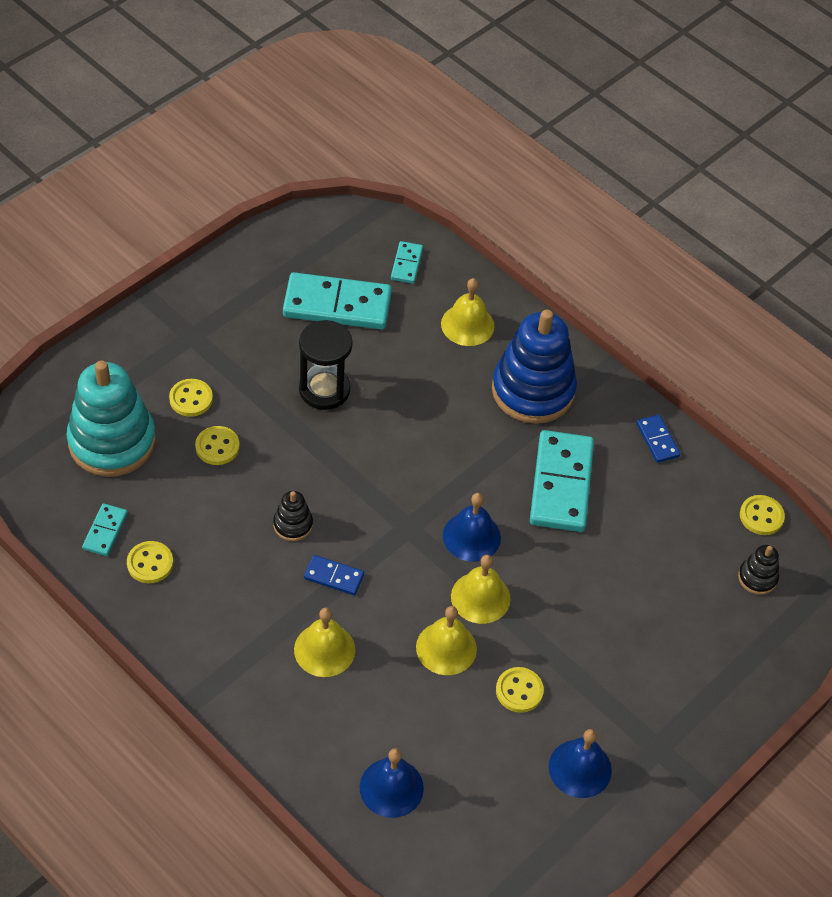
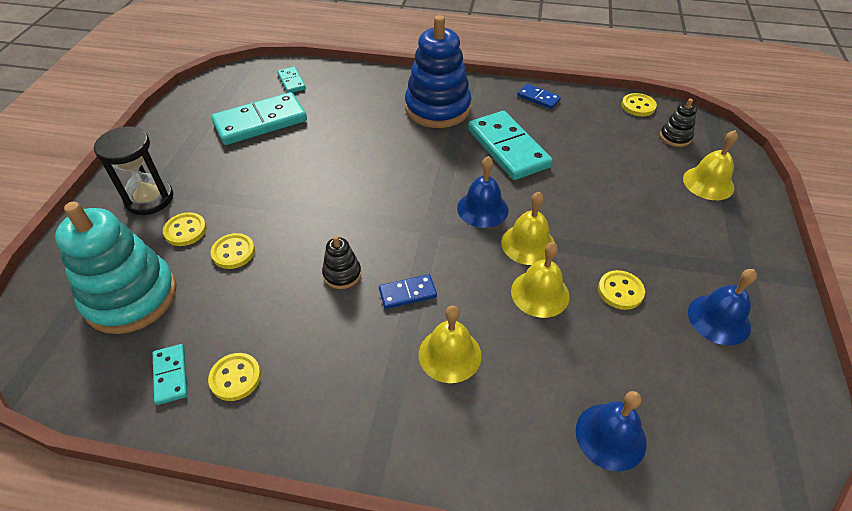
camera: 30 degrees left, 5 degrees down
(324, 389) = (292, 173): black hourglass -> black hourglass (149, 199)
(467, 325) = (361, 94): yellow bell -> yellow bell (708, 183)

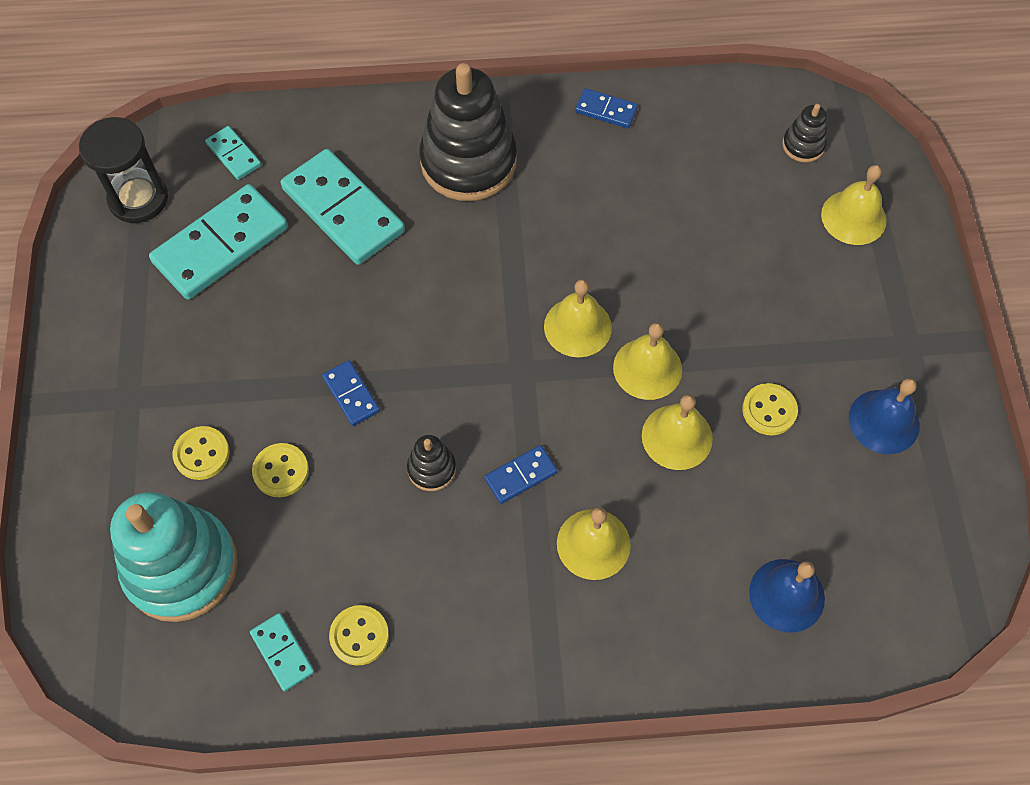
camera: 15 degrees left, 15 degrees up
(149, 199) = (126, 416): black hourglass -> black hourglass (138, 199)
(305, 217) = (351, 394): none -> blue domino
(437, 108) = (468, 162): blue stacking toy -> black stacking toy
(482, 209) = (577, 327): blue bell -> yellow bell
(508, 148) = (585, 215): turquoise domino -> turquoise domino (343, 210)
(638, 106) = (746, 96): yellow button -> none

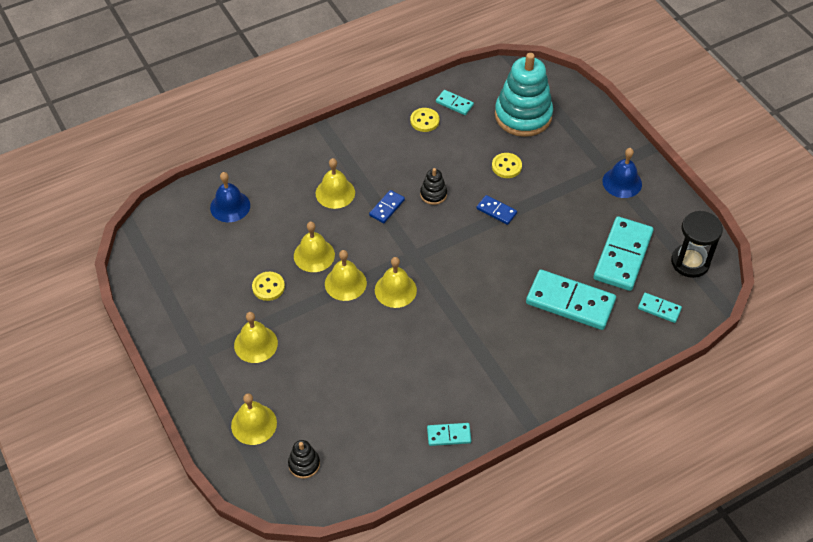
camera: 155 degrees right, 10 degrees down
(202, 454) = (550, 159): yellow button -> none
(468, 162) = (516, 362): black stacking toy -> none
(606, 110) = (449, 435): blue domino -> turquoise domino
(817, 326) = (255, 344): none -> yellow bell
(884, 421) = (201, 305): blue bell -> blue bell (622, 182)

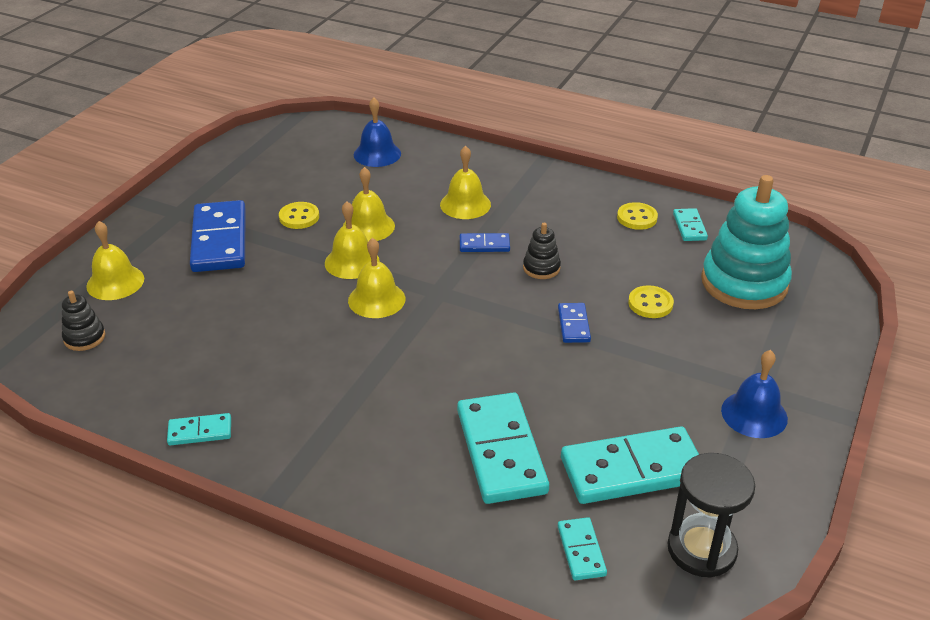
camera: 55 degrees right, 15 degrees down
(255, 344) = (219, 240): yellow bell -> blue domino
(449, 435) = (200, 432): turquoise domino -> turquoise domino turned 60 degrees counterclockwise

